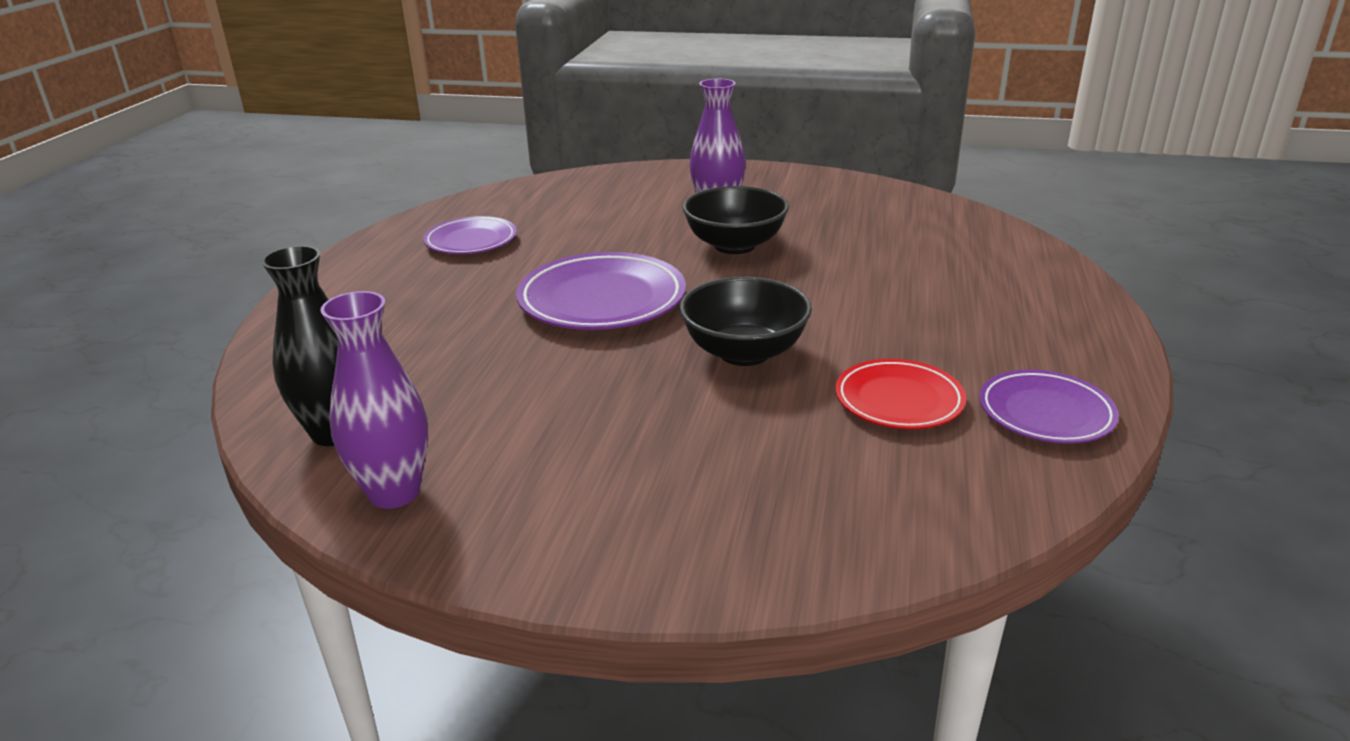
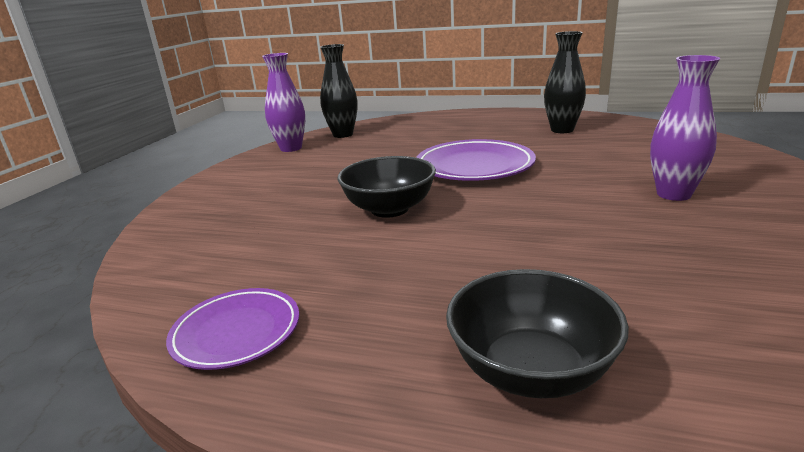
camera: 95 degrees right, 5 degrees down
(471, 241) = (562, 130): purple plate -> black vase
(734, 245) = (592, 203): black bowl -> black bowl (531, 370)
(899, 400) = (297, 262): red plate -> none

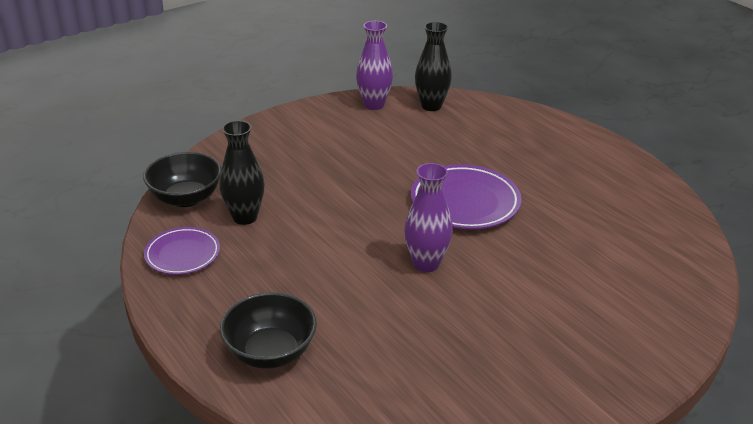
camera: 35 degrees right, 10 degrees up
(389, 209) = (352, 212): black bowl -> black bowl (186, 198)
(562, 130) = (607, 198): black vase -> black vase (245, 217)
(673, 194) = (546, 310): purple vase -> purple vase (426, 263)

